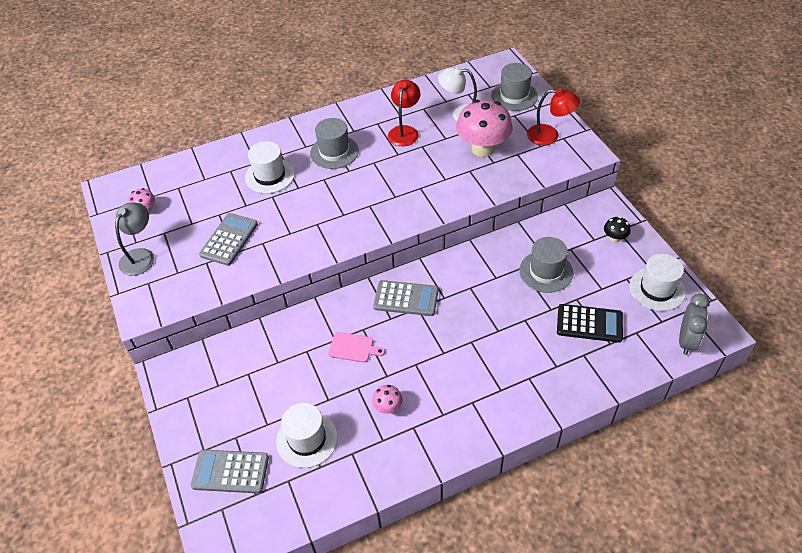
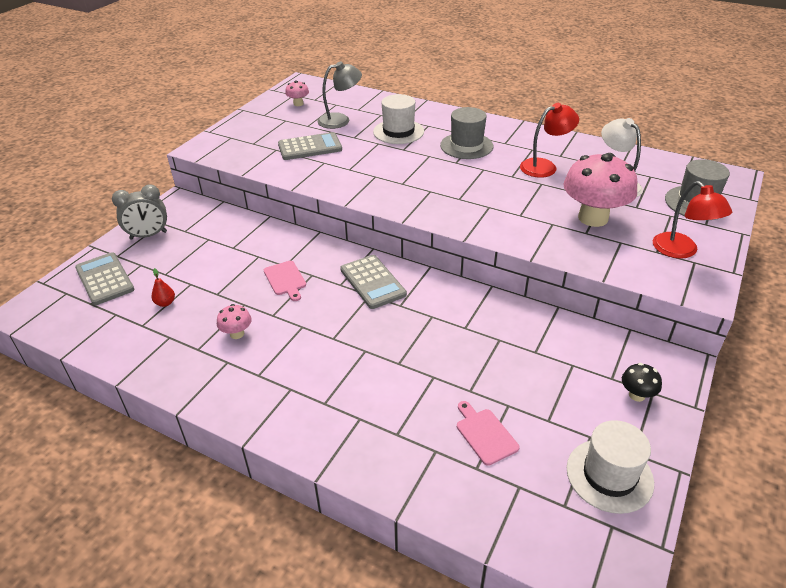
camera: 50 degrees right, 10 degrees down
(141, 256) = (253, 123): grey lamp -> grey lamp (340, 120)
(307, 439) = (165, 303): white hat -> red pear
(546, 271) = (517, 361): grey hat -> none
(589, 323) = (485, 434): black calculator -> pink cutting board
(686, 341) = (562, 549): grey clock -> grey clock (148, 235)

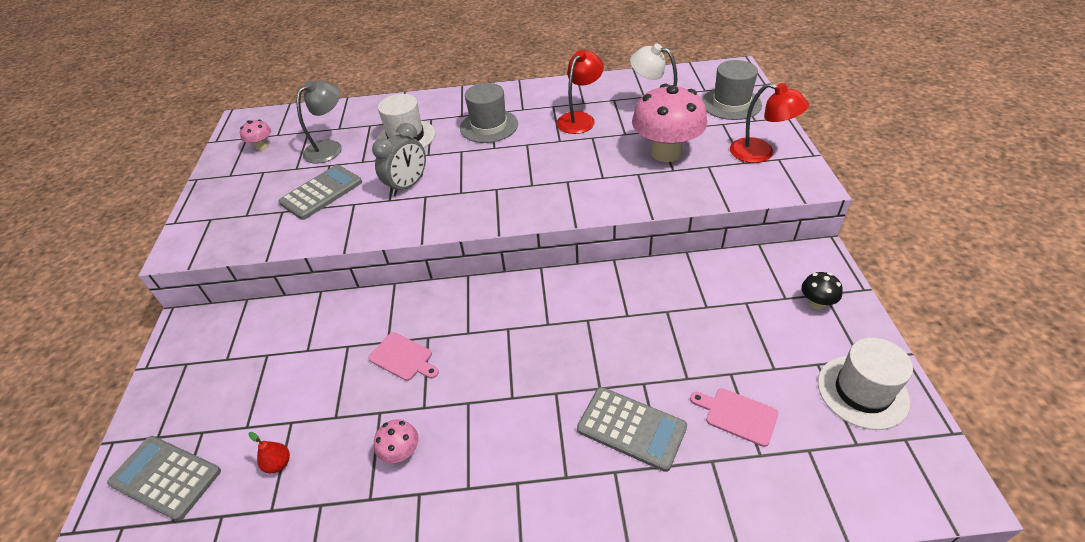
camera: 30 degrees left, 5 degrees up
(148, 235) = (181, 388): grey clock -> grey clock (407, 186)
(372, 282) = (499, 313): grey calculator -> grey calculator (631, 428)

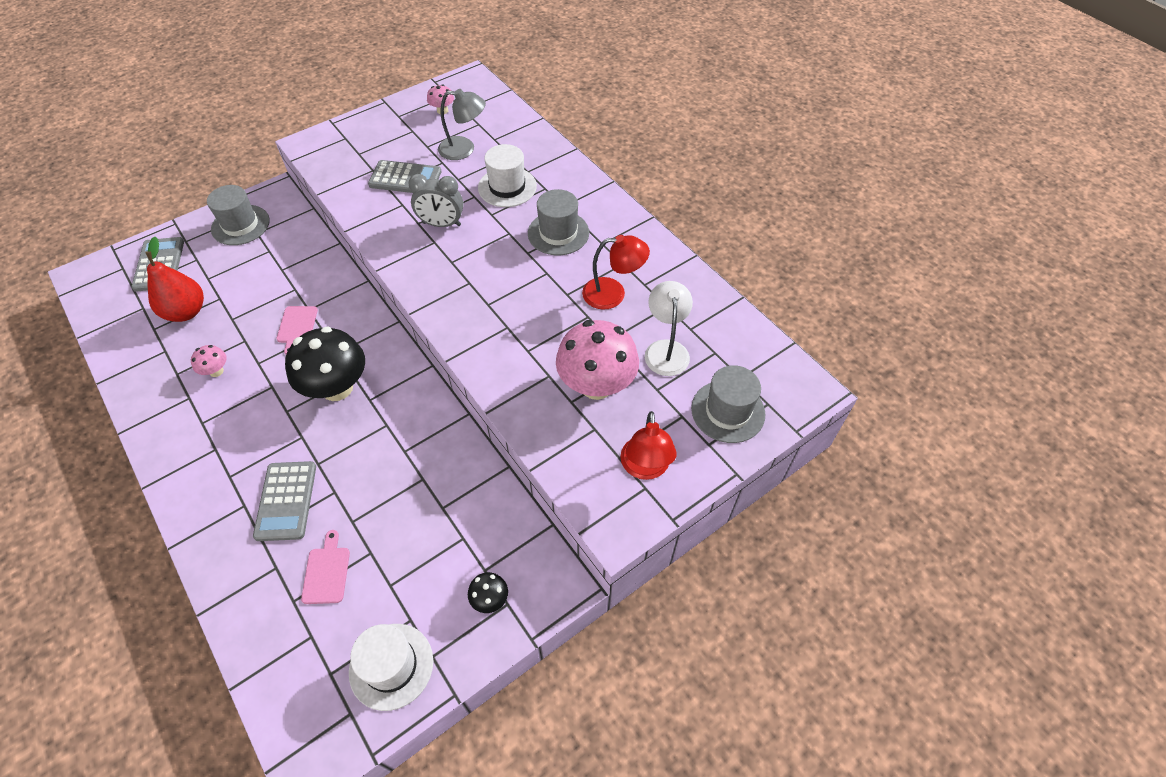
camera: 55 degrees right, 10 degrees up
(196, 371) = (240, 225): none -> grey hat
(278, 464) = (186, 312): red pear -> red pear, size x2.27
(513, 345) = (337, 388): none -> black mushroom

